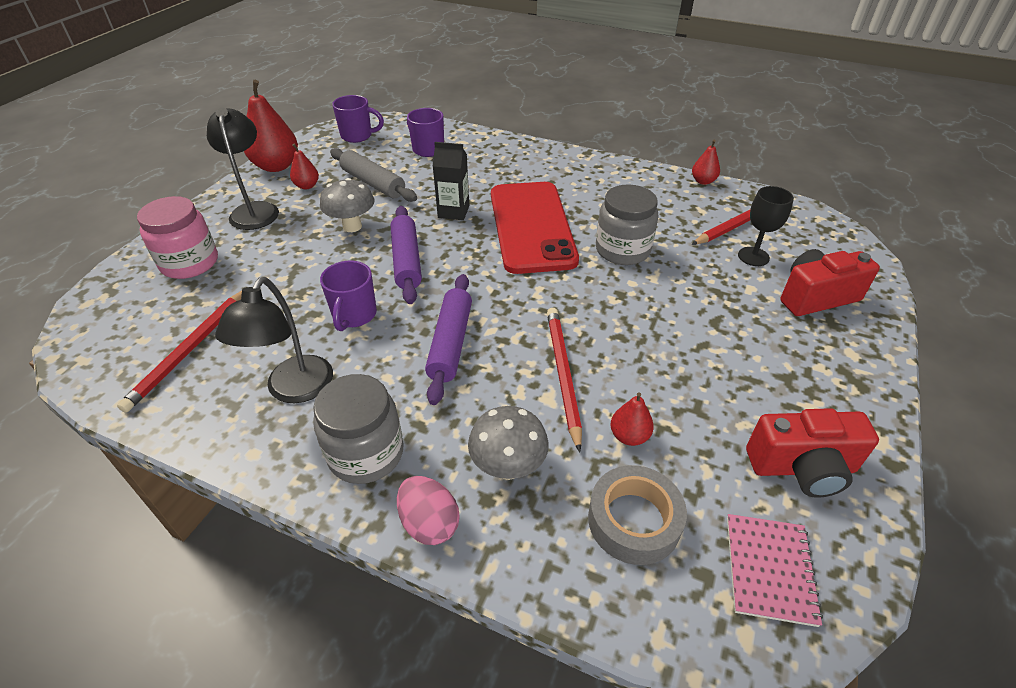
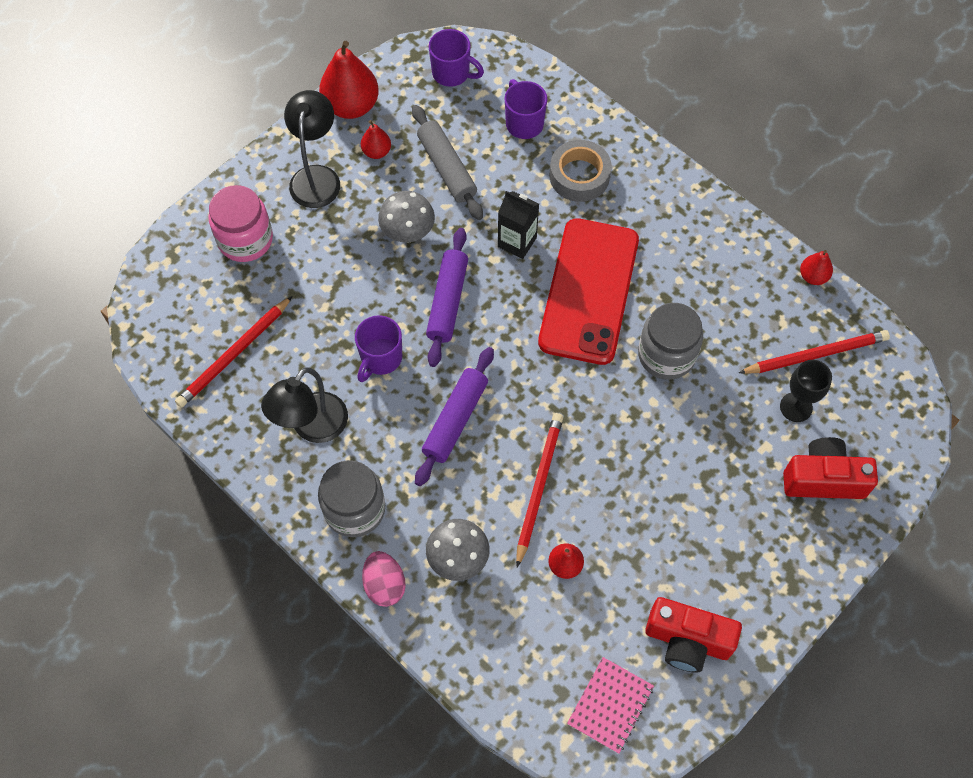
camera: 20 degrees right, 20 degrees up
(634, 520) = (532, 635): grey tape -> grey tape (579, 176)

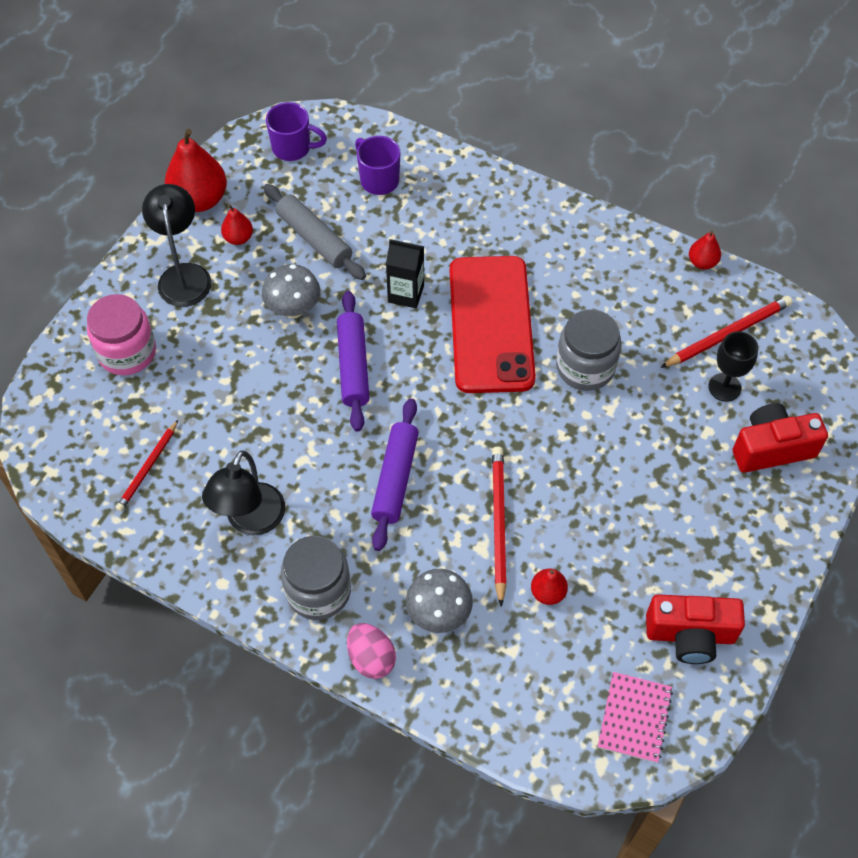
camera: 15 degrees left, 5 degrees down
(234, 354) = (148, 468): red pencil -> red pencil, size x0.67
(380, 358) = (301, 436): purple mug -> none
(579, 176) = (448, 218): grey tape -> none

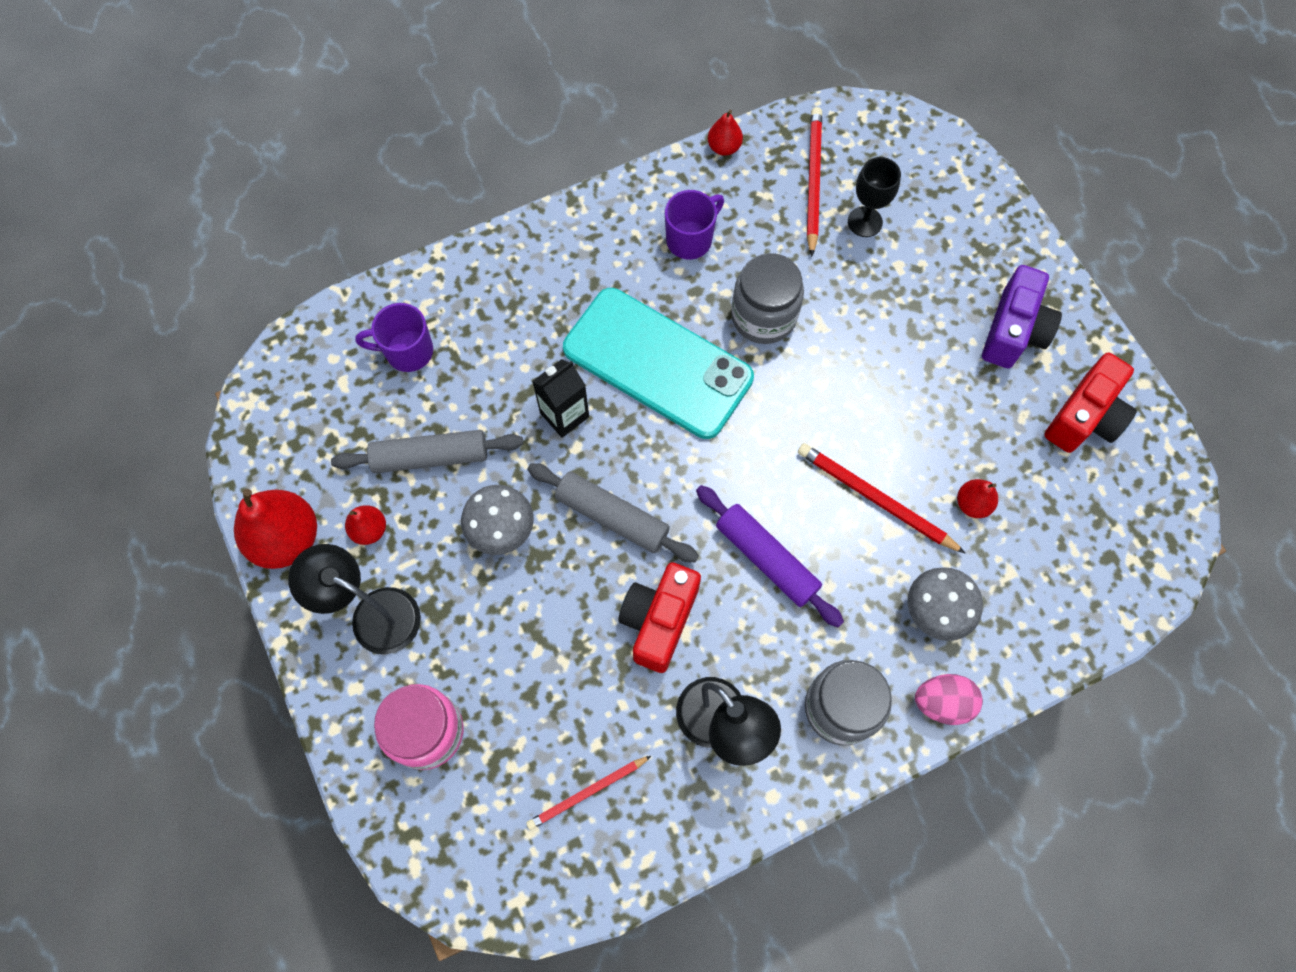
camera: 55 degrees left, 10 degrees up
(148, 468) = (587, 793): red pencil -> red pencil turned 90 degrees clockwise
(293, 148) = (298, 405): purple mug -> purple mug (690, 239)
(353, 366) = (612, 517): purple rolling pin -> grey rolling pin
(491, 324) = (657, 363): red phone -> turquoise phone
(634, 718) = (1134, 515): pink notebook -> none
(722, 542) = (1013, 331): none -> purple camera
(771, 448) = (949, 230): red camera -> red camera (659, 621)

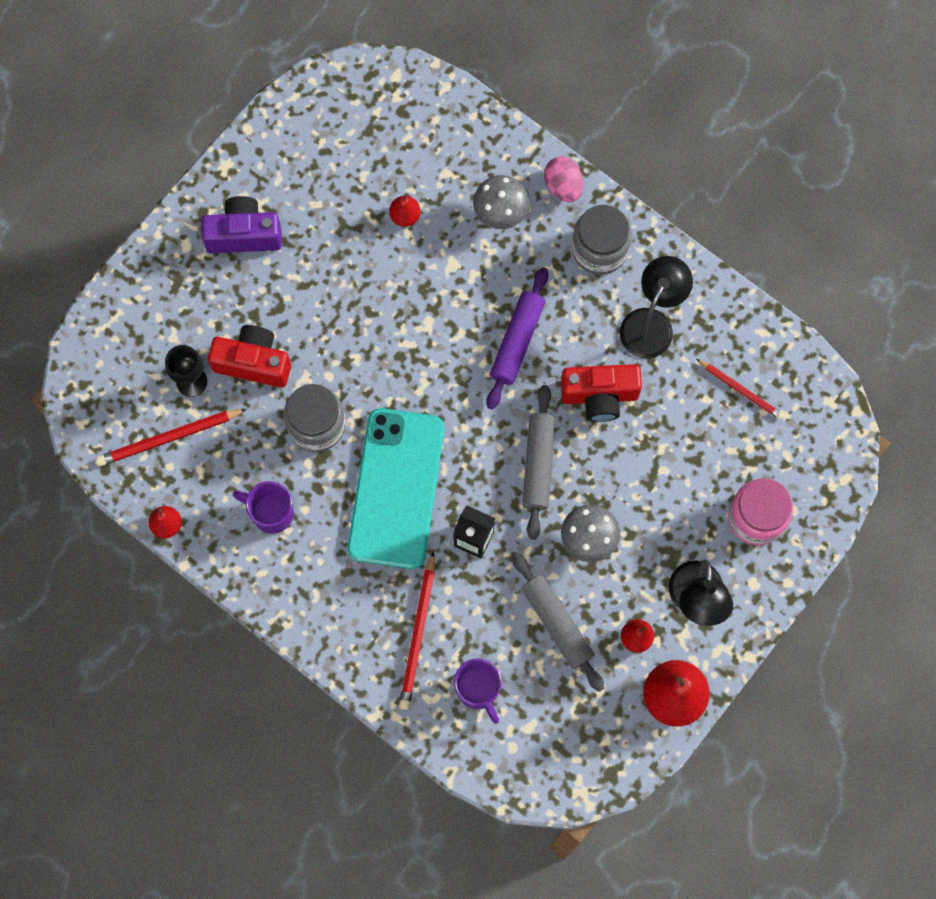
camera: 115 degrees left, 5 degrees up
(875, 499) = (433, 284): red pencil -> red pencil (418, 634)
(1084, 417) = (296, 161): red camera -> red camera (253, 362)

